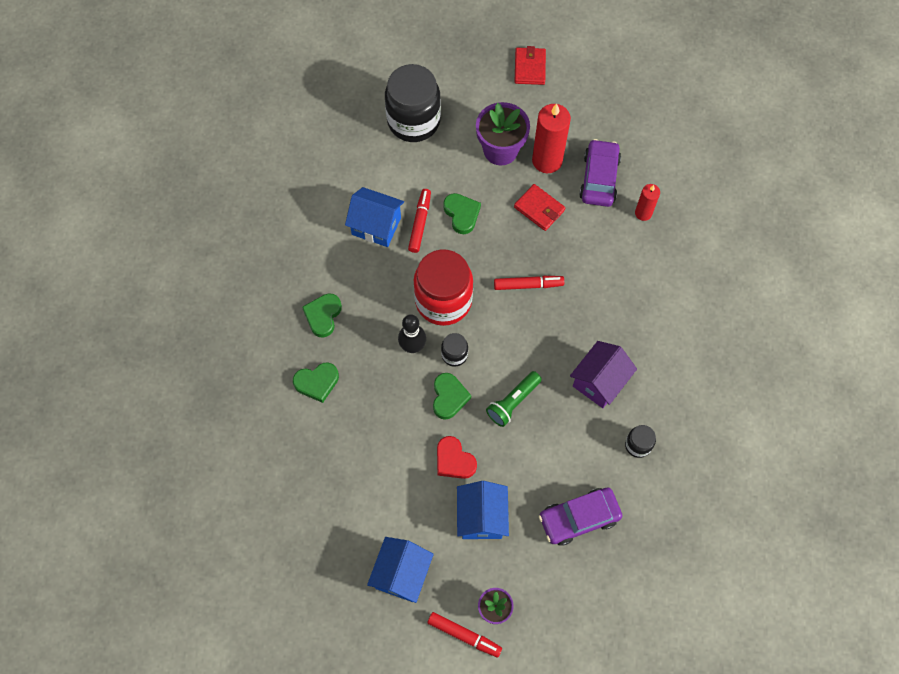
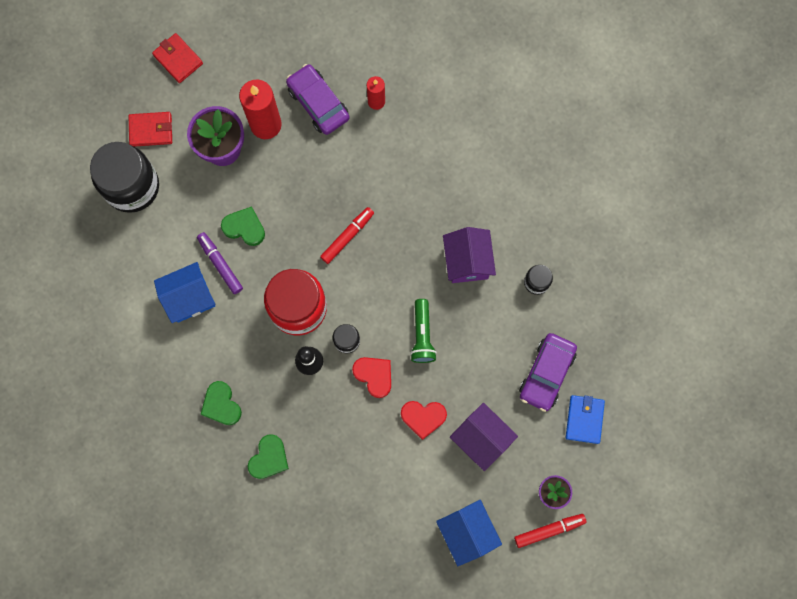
camera: 45 degrees left, 10 degrees up
(420, 223) = (220, 265): red marker -> purple marker
(449, 397) = (374, 376): green heart -> red heart
(481, 517) = (481, 438): blue house -> purple house
(539, 209) = (297, 169): red wallet -> red wallet (151, 130)
(574, 580) = (584, 419): none -> blue wallet

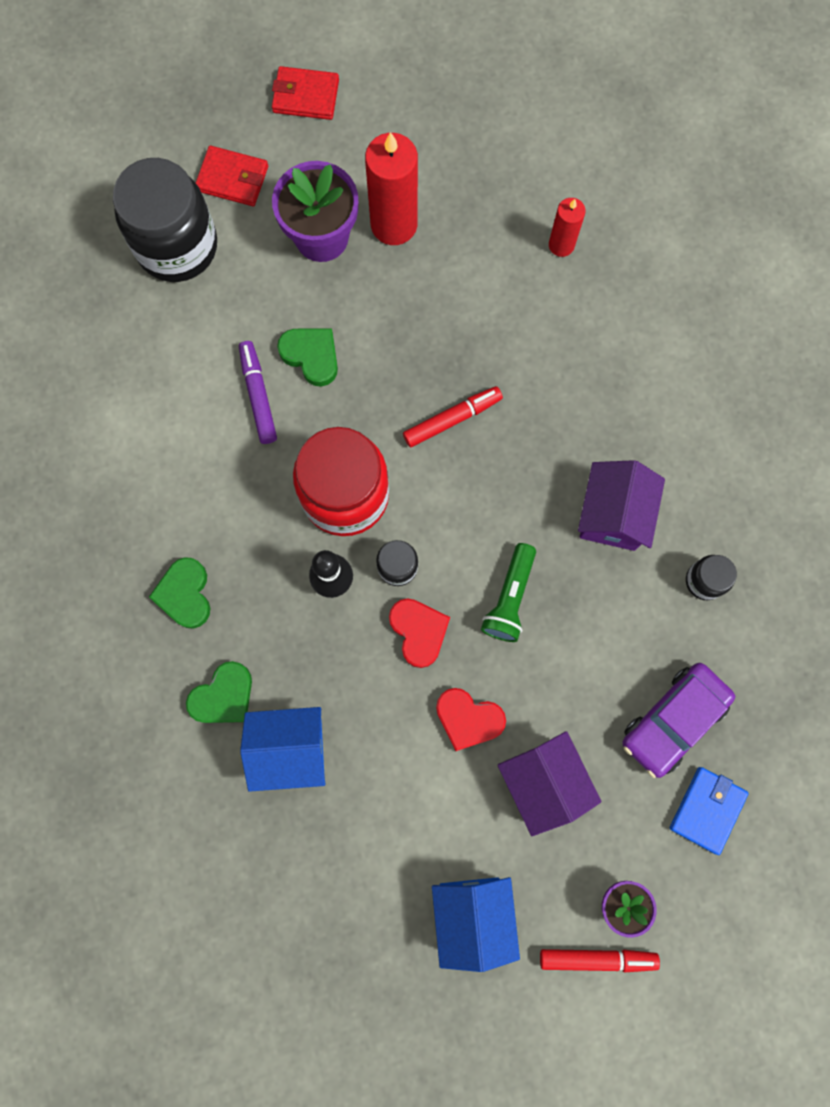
camera: 20 degrees right, 0 degrees up
(178, 59) = (306, 96): red wallet -> red wallet turned 60 degrees counterclockwise
(189, 298) = (198, 427): blue house -> blue house (290, 749)
(318, 103) = (478, 220): purple car -> none

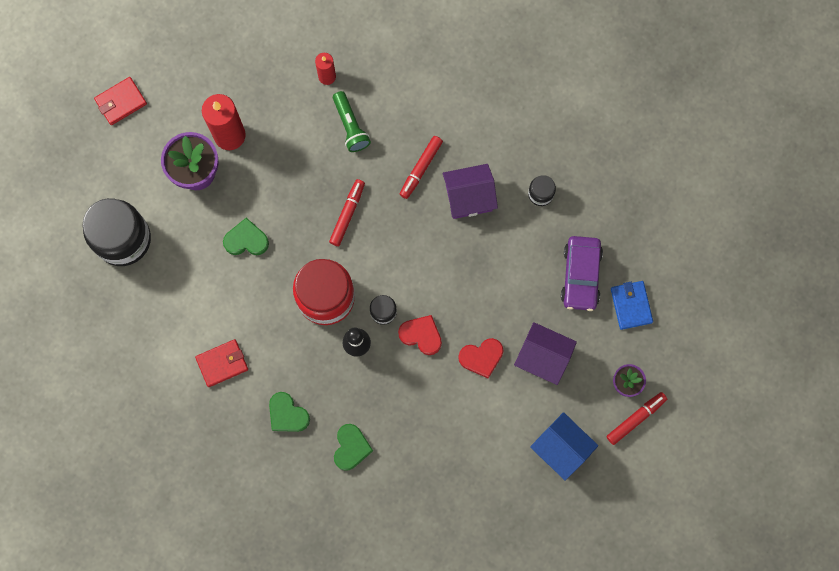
camera: 40 degrees left, 0 degrees up
(232, 179) = (121, 179): red wallet -> red wallet (222, 363)
(258, 396) = (236, 283): purple marker -> none
(290, 749) = (406, 445): blue house -> none
(510, 598) = (452, 281): green flashlight -> green flashlight (350, 126)
(583, 435) = (421, 168): none -> red marker
(613, 515) = (469, 197): purple house -> purple house turned 75 degrees counterclockwise

